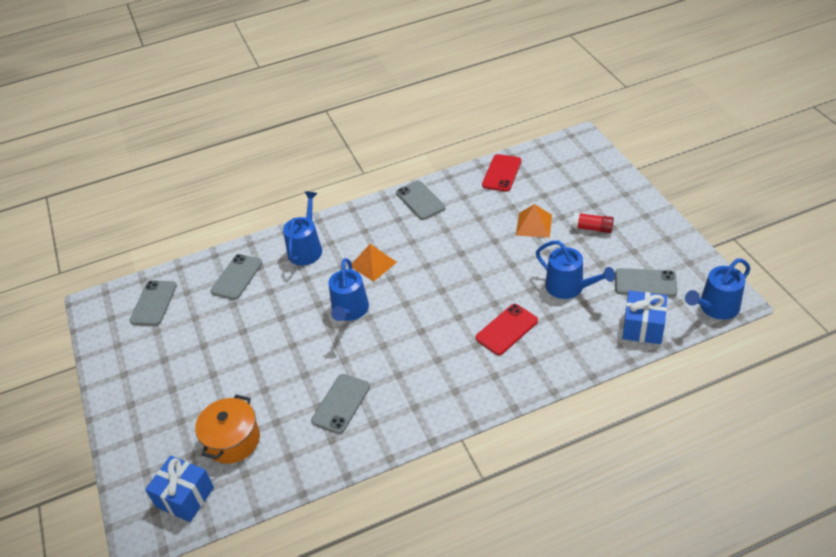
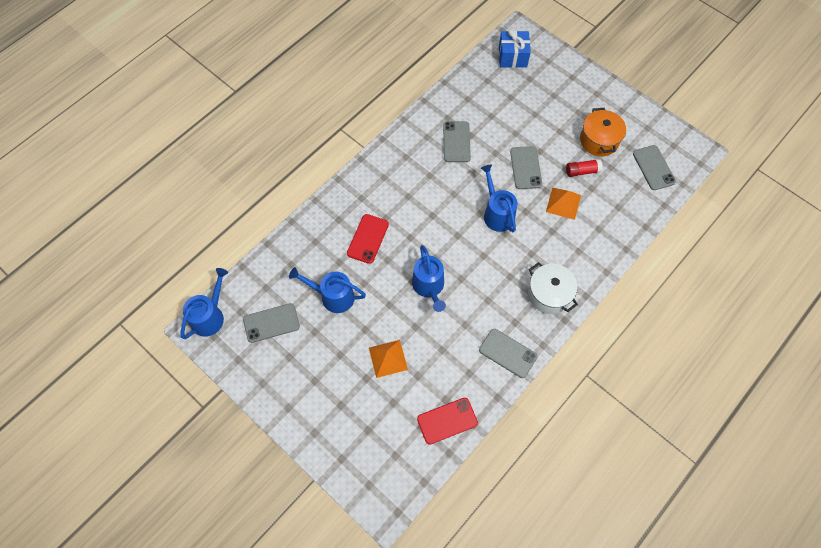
camera: 150 degrees right, 20 degrees up
(232, 440) = (510, 95): orange pot -> orange pot (599, 140)
(237, 277) = (609, 212): grey phone -> grey phone (525, 168)
(306, 249) = (573, 260): blue watering can -> blue watering can (429, 286)
(351, 230) = (549, 294): none -> white pot
(373, 264) = (506, 264): orange pyramid -> orange pyramid (563, 203)
(501, 173) = (447, 421): red phone -> red phone turned 75 degrees clockwise
(592, 228) = (333, 372): red glue stick -> red glue stick (582, 171)
(643, 327) = (264, 277): blue gift -> none

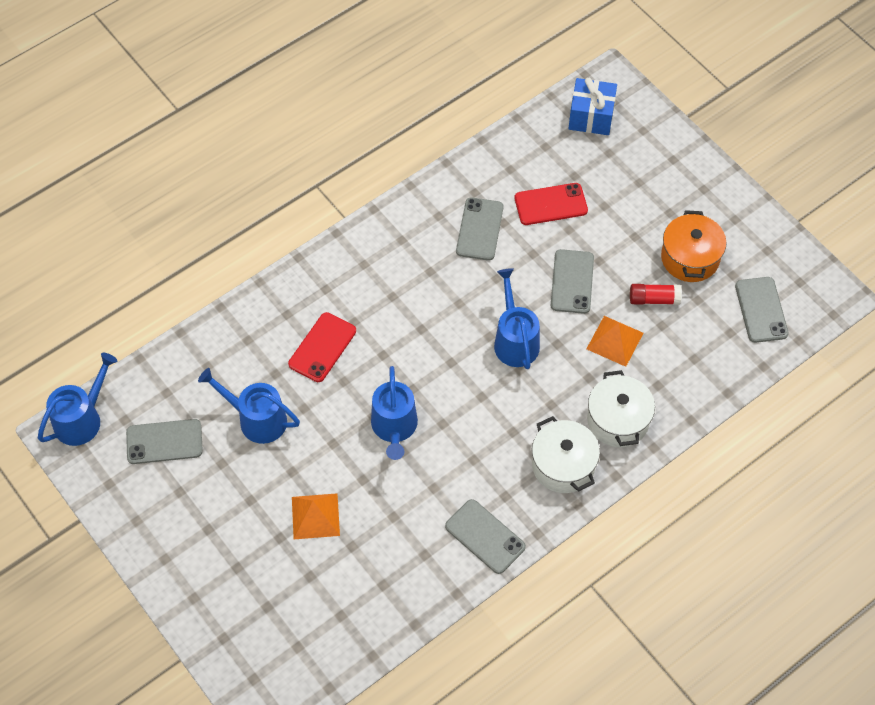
camera: 10 degrees right, 5 degrees down
(447, 421) = (379, 613): red phone -> red phone (550, 204)
(578, 257) = (618, 420): none -> white pot

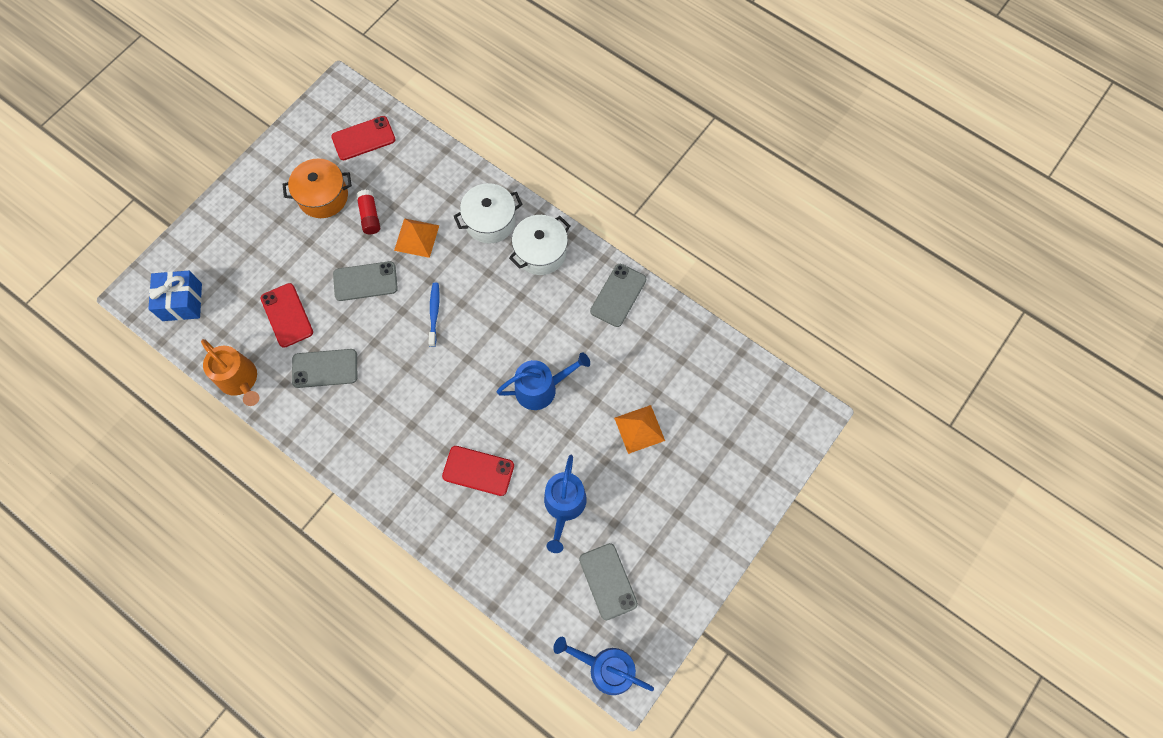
camera: 105 degrees left, 10 degrees up
(488, 155) = (240, 380): none -> orange watering can
(515, 341) = (434, 313): blue watering can -> blue toothbrush
(761, 310) = (363, 138): grey phone -> red phone

